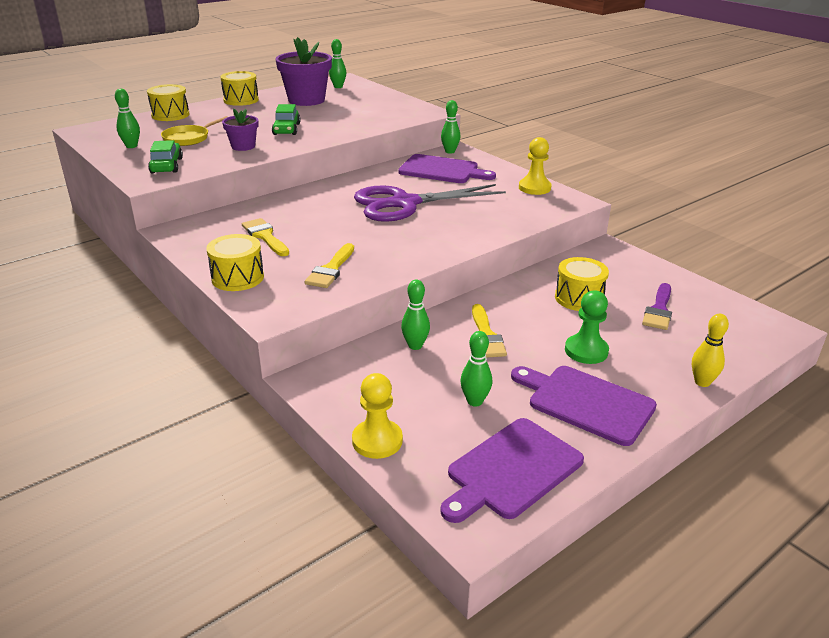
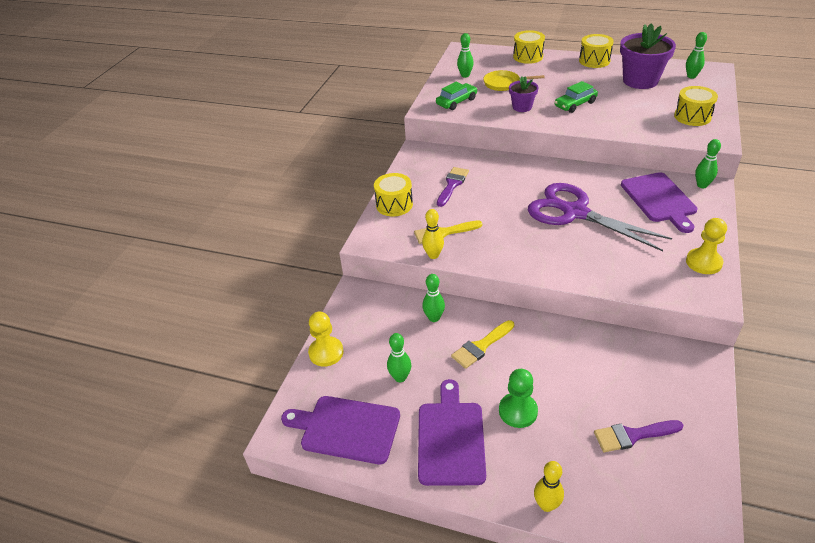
camera: 60 degrees right, 10 degrees up
(265, 236) = (452, 185): yellow brush -> purple brush
(356, 288) = (433, 255): none -> yellow bowling pin
(579, 298) = (591, 375): yellow drum -> yellow drum (692, 116)

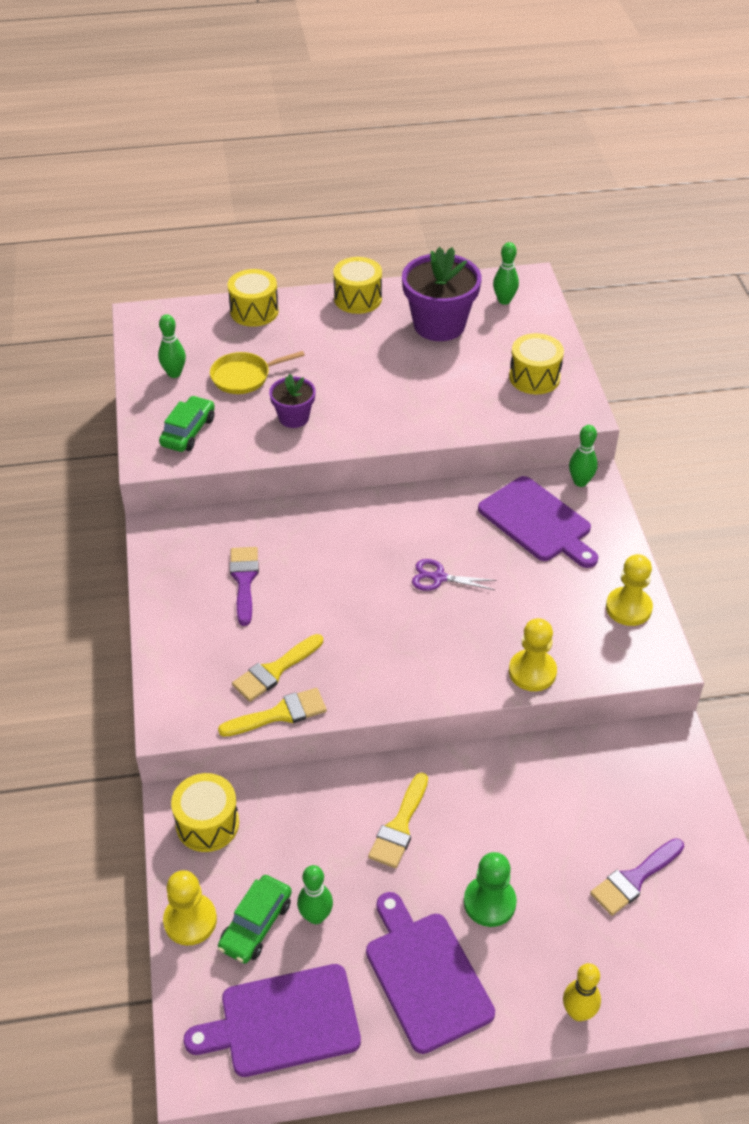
camera: 30 degrees left, 5 degrees up
(394, 205) = (175, 644): yellow drum -> yellow drum (207, 824)
(433, 255) = (280, 714): yellow bowling pin -> yellow brush
(434, 318) = (315, 806): green bowling pin -> none
(574, 212) = (438, 577): purple scissors -> purple scissors, size x0.41
(575, 104) = (368, 393): green car -> green car (256, 925)
(612, 279) = (532, 672): none -> yellow pawn

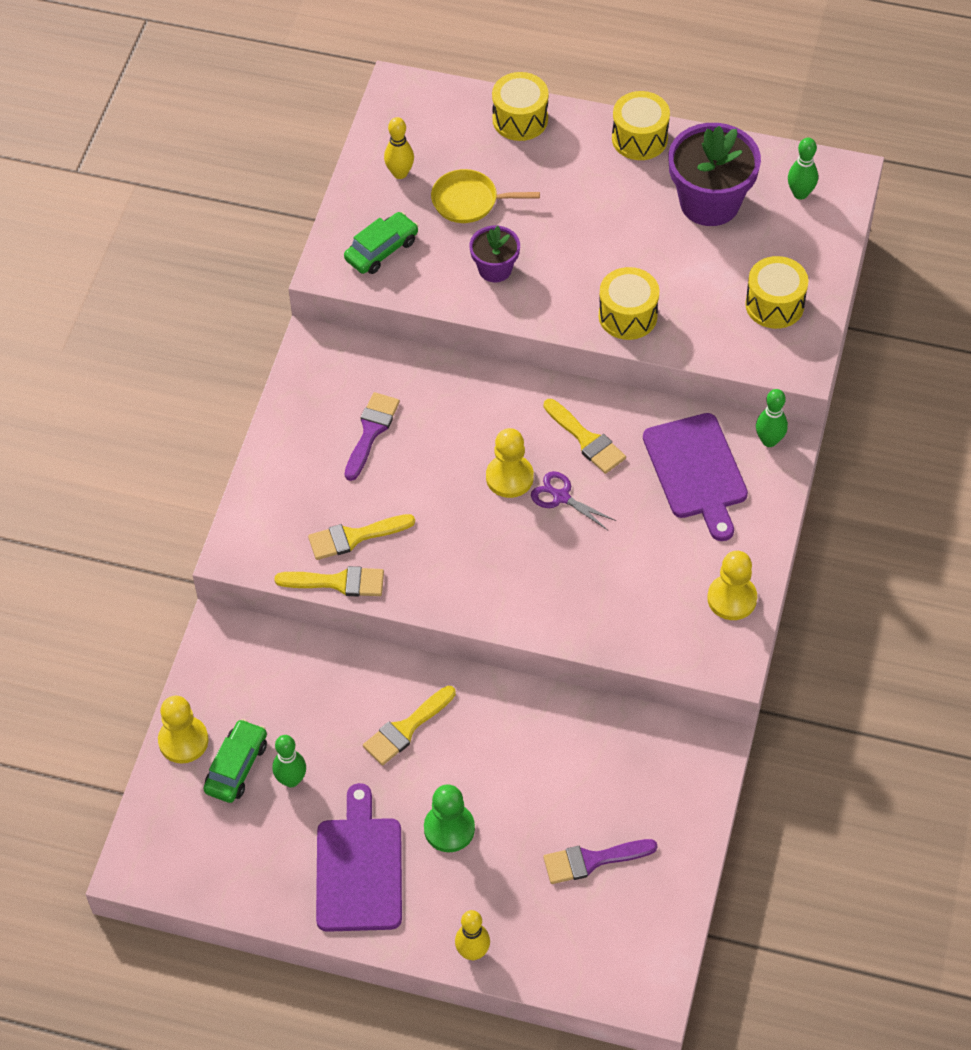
camera: 25 degrees right, 10 degrees up
(174, 373) = (400, 173): green bowling pin -> yellow bowling pin
(207, 824) = (237, 659): yellow drum -> yellow drum (628, 316)
(256, 925) = (237, 767): green car -> green car turned 150 degrees clockwise
(283, 1022) = (221, 857): purple cutting board -> none
(433, 528) = (586, 440): none -> yellow brush
(532, 672) = (596, 629): yellow pawn -> yellow pawn (509, 477)

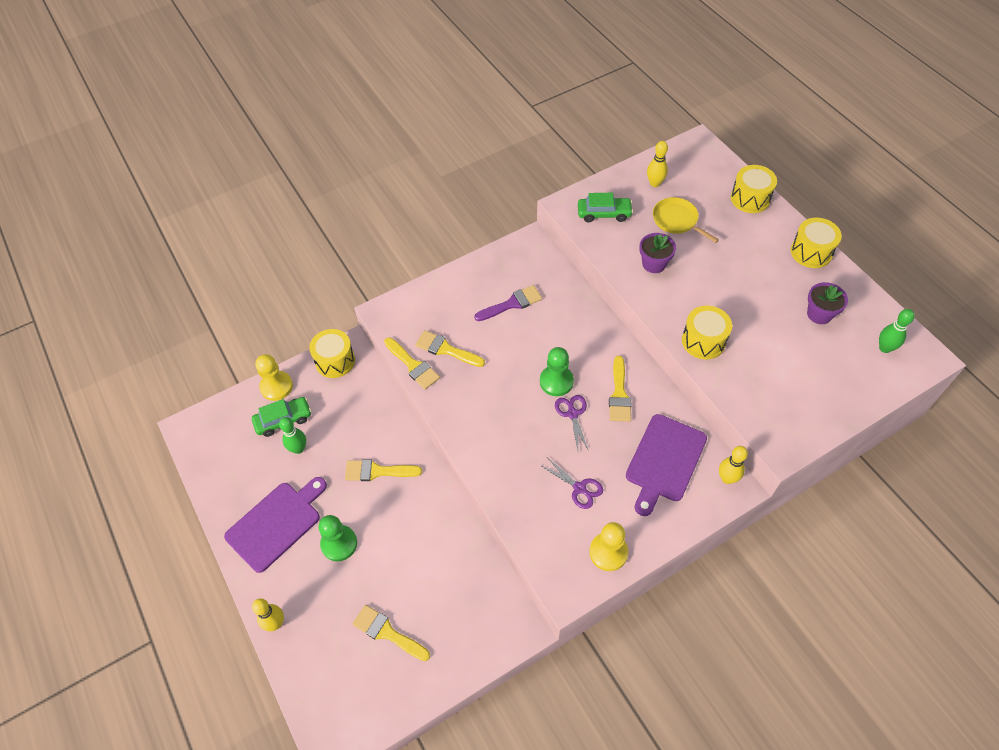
camera: 45 degrees right, 0 degrees up
(509, 477) = (556, 381): yellow pawn -> green pawn
(592, 860) = (387, 632): purple brush -> yellow brush
(644, 563) = (579, 488): none -> purple scissors
(709, 202) = (819, 314): purple flower pot -> purple flower pot, size x0.55
(769, 440) = (727, 478): green bowling pin -> yellow bowling pin
(774, 305) = (802, 399): yellow drum -> yellow drum (335, 361)

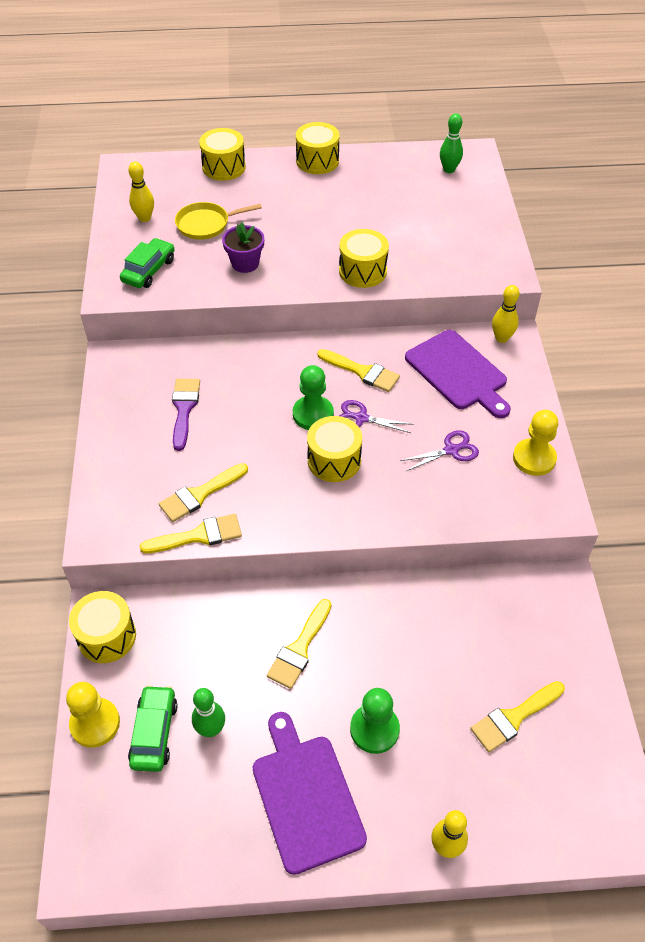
camera: 65 degrees left, 5 degrees down
(522, 414) = (334, 460): none -> yellow drum
(819, 314) = (387, 188): purple flower pot -> none

